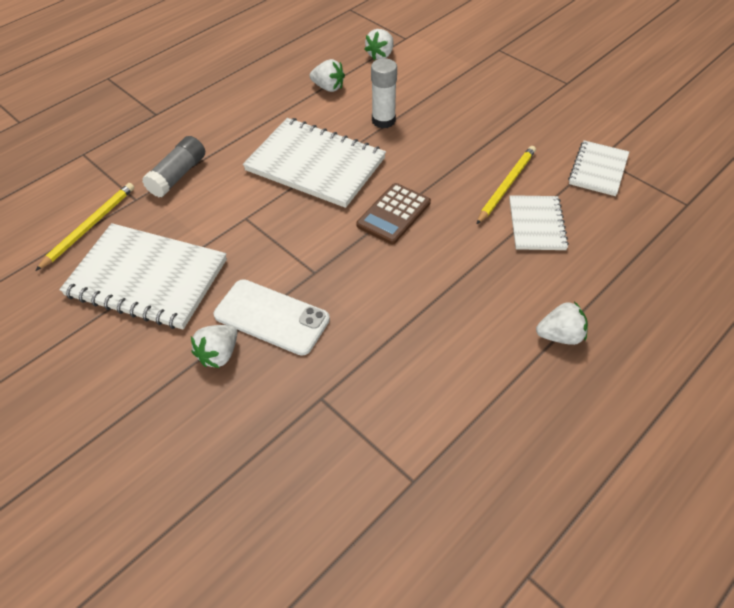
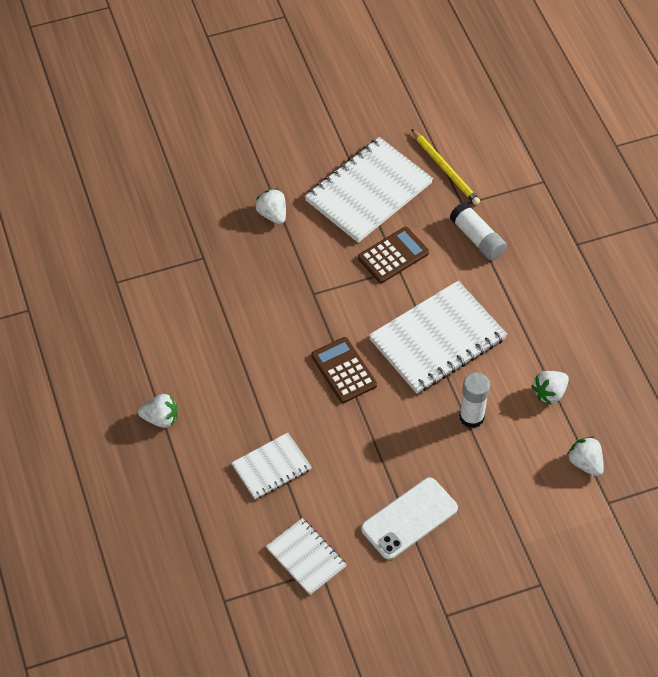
camera: 115 degrees right, 5 degrees up
(178, 175) = (477, 238): grey glue stick -> white glue stick
(229, 227) = (393, 255): none -> brown calculator
(271, 317) = (286, 253): white phone -> white phone (409, 518)
(506, 185) = (329, 471): yellow pencil -> none
(537, 224) = (271, 467): white notebook -> white notebook turned 60 degrees counterclockwise
(560, 336) = (160, 418): white strawberry -> white strawberry turned 105 degrees counterclockwise

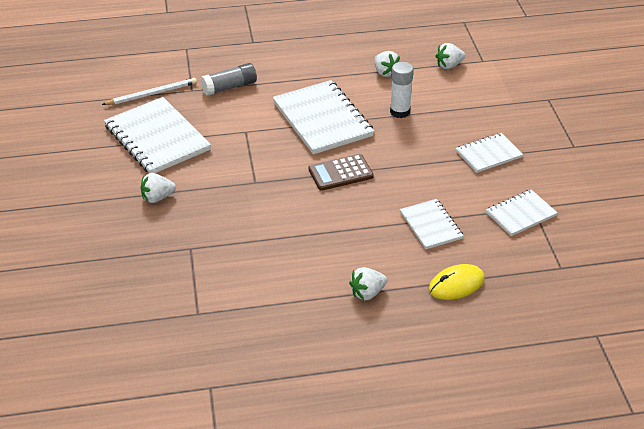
camera: 80 degrees left, 15 degrees down
(160, 418) = (367, 293): white strawberry -> white strawberry turned 135 degrees counterclockwise
(183, 498) = (456, 284): none -> yellow mouse
(393, 255) = (230, 132): brown calculator -> none
(409, 518) = (488, 154): white phone -> white notebook
(445, 169) = (152, 94): yellow pencil -> white pencil
(477, 238) = (229, 87): white glue stick -> grey glue stick

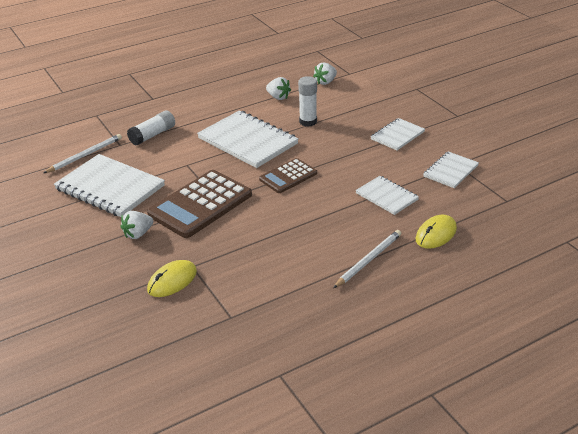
camera: 20 degrees left, 5 degrees down
(163, 258) = (172, 281): none -> yellow mouse
(229, 87) = (152, 135): grey glue stick -> white glue stick
(234, 182) = (200, 204): none -> brown calculator
(367, 293) = (368, 260): white strawberry -> white pencil

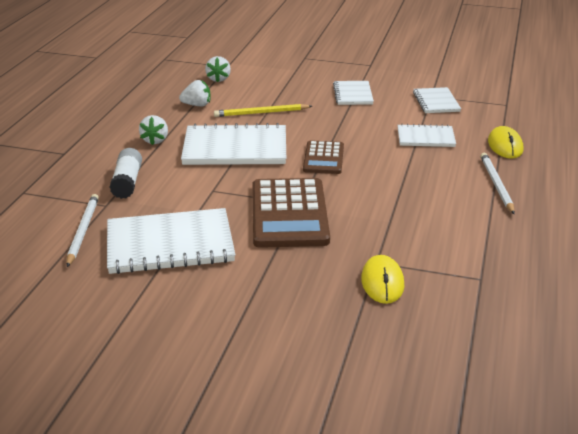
camera: 45 degrees left, 5 degrees down
(138, 234) = (277, 265): white strawberry -> white strawberry (155, 140)
(308, 122) = (261, 113): white glue stick -> yellow pencil

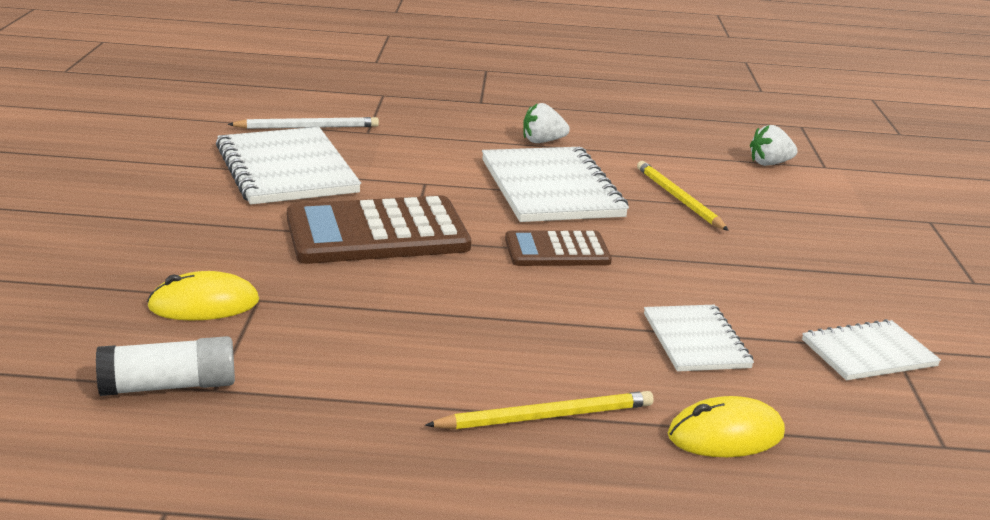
camera: 75 degrees right, 5 degrees down
(127, 182) = (424, 137): white glue stick -> white glue stick (169, 386)
(197, 105) = (667, 156): white strawberry -> none
(353, 94) = (818, 268): white notebook -> none
(496, 184) = (546, 416): white pencil -> yellow pencil

